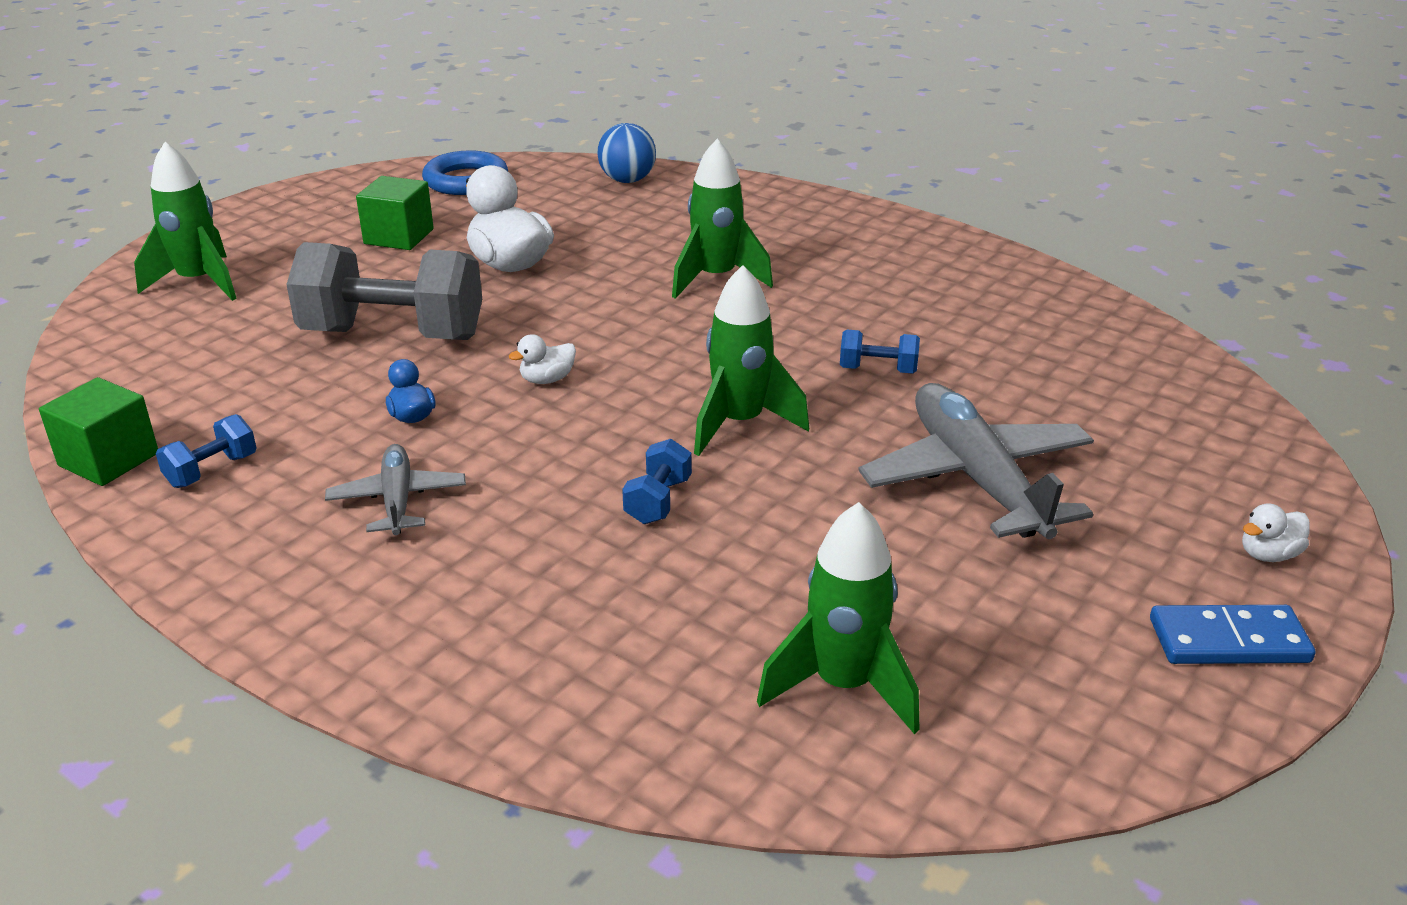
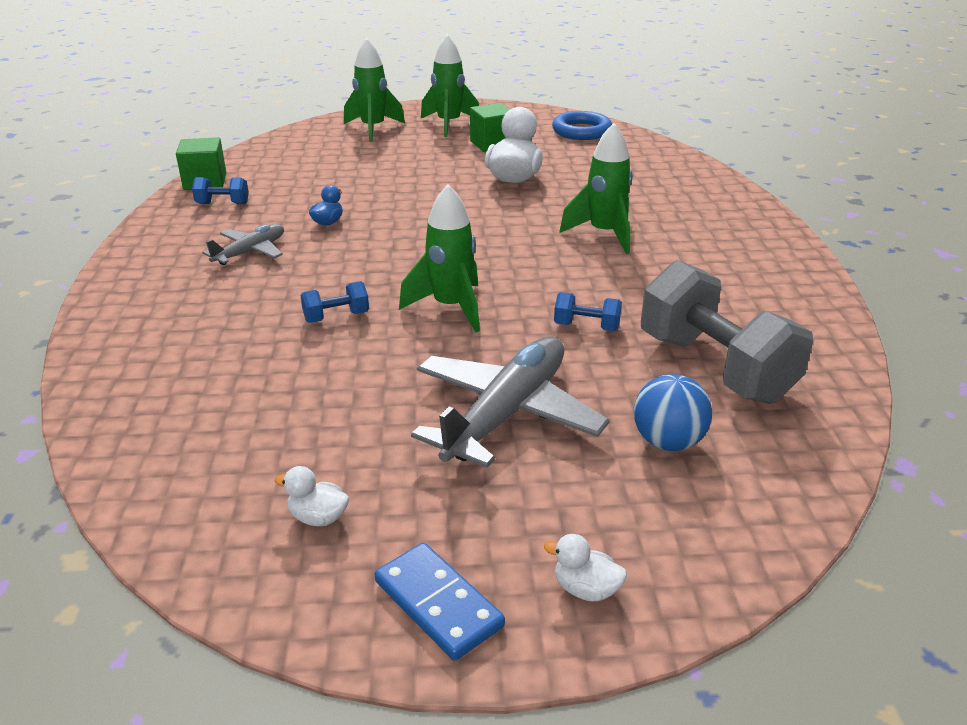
camera: 50 degrees right, 0 degrees up
(393, 335) = (396, 185): grey dumbbell -> grey dumbbell (715, 368)
(547, 379) = (413, 237): white duck -> white duck (318, 517)
(627, 180) = (670, 164): blue ball -> blue ball (668, 442)
(843, 686) = (220, 449): green rocket -> green rocket (449, 124)
(878, 370) = (586, 326): blue dumbbell -> blue dumbbell turned 45 degrees counterclockwise

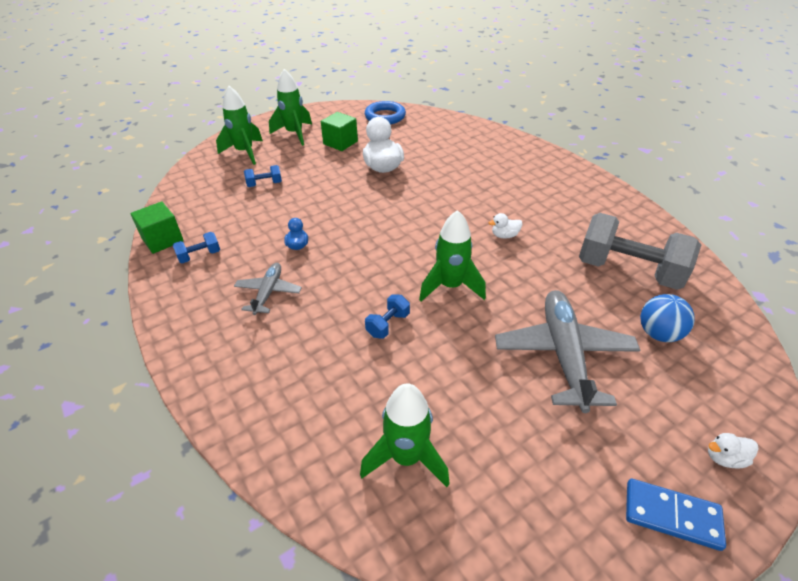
camera: 30 degrees left, 10 degrees up
(318, 517) = (545, 493): white duck -> white duck (504, 235)
(586, 326) = (538, 269): blue dumbbell -> blue dumbbell (264, 184)
(604, 234) = (478, 194): green rocket -> green rocket (406, 457)

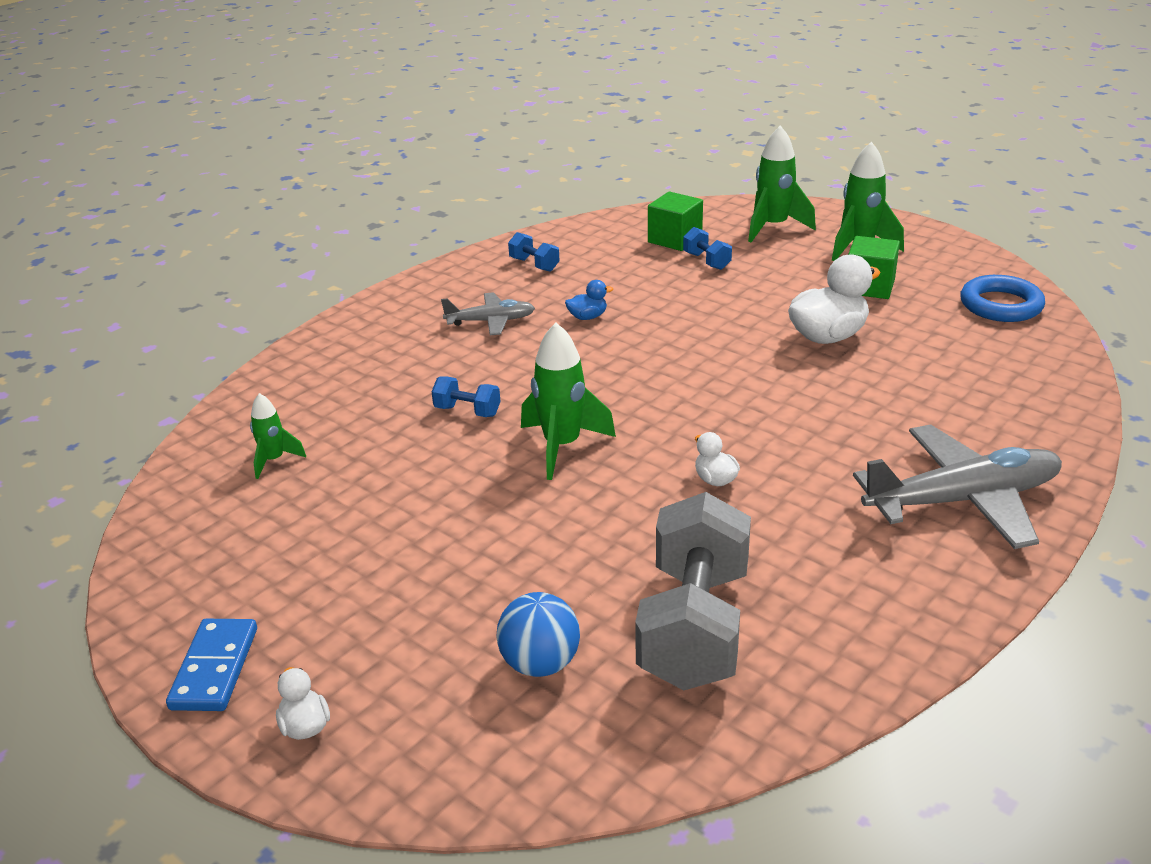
camera: 75 degrees right, 10 degrees down
(162, 240) = (551, 236): green cube -> green cube (674, 239)
(406, 457) = (274, 460): green rocket -> green rocket, size x0.56
(563, 354) = (461, 562): grey plane -> grey plane (963, 500)

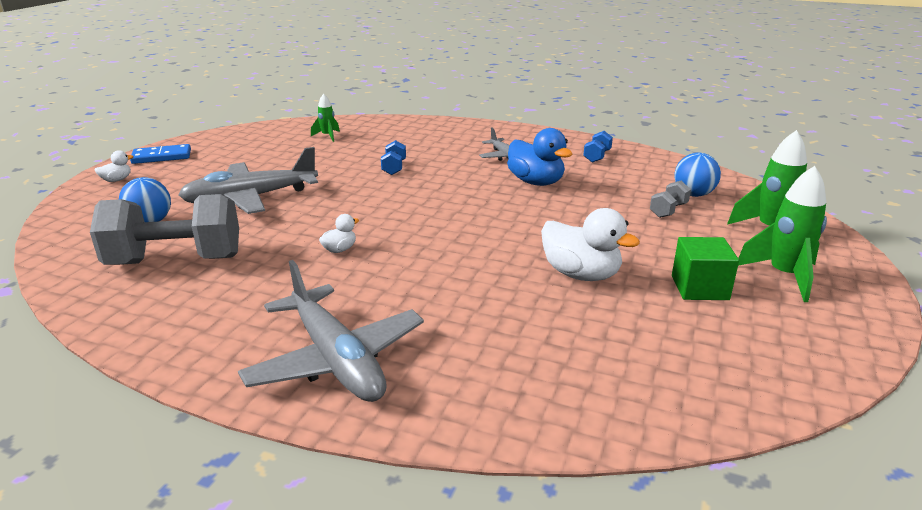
camera: 70 degrees right, 5 degrees down
(501, 552) = (250, 198): none -> grey plane
(562, 446) = (364, 198): green rocket -> none
(587, 317) = (536, 182): blue duck -> blue duck, size x2.04
(674, 239) = (693, 194): green cube -> blue ball
(706, 261) = (668, 210): blue dumbbell -> grey dumbbell
(1000, 305) = (740, 372): blue ring -> none

